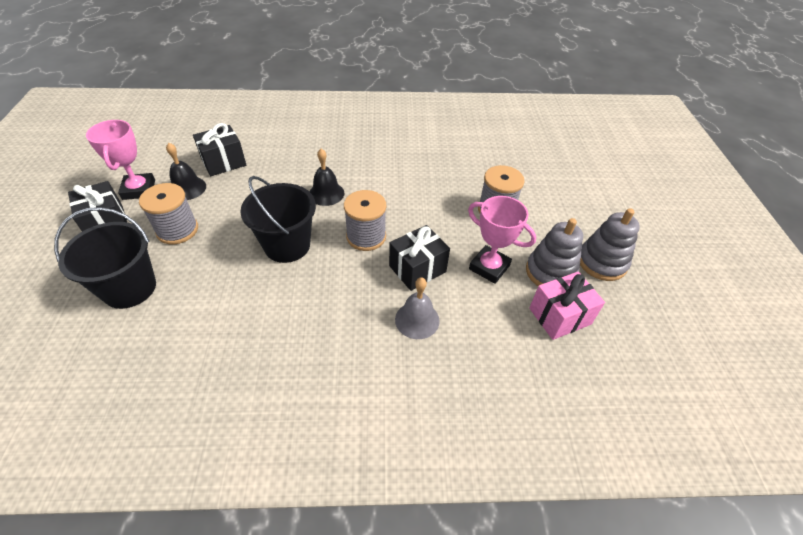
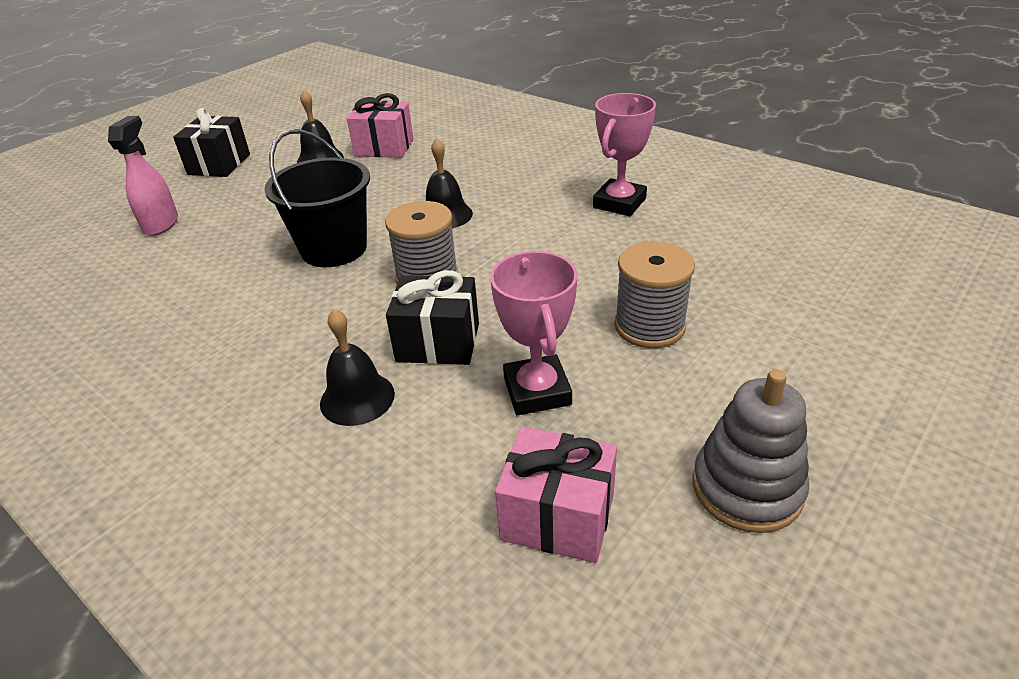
camera: 45 degrees right, 10 degrees down
(129, 288) = (161, 224): black bucket -> pink spray bottle
(139, 190) = (280, 146): pink trophy -> pink trophy (619, 203)
(177, 230) = (262, 192): grey spool -> none
(224, 162) = (384, 147): black gift -> pink gift
(417, 320) = (357, 398): grey bell -> black bell
(550, 272) = (627, 449): grey stacking toy -> none

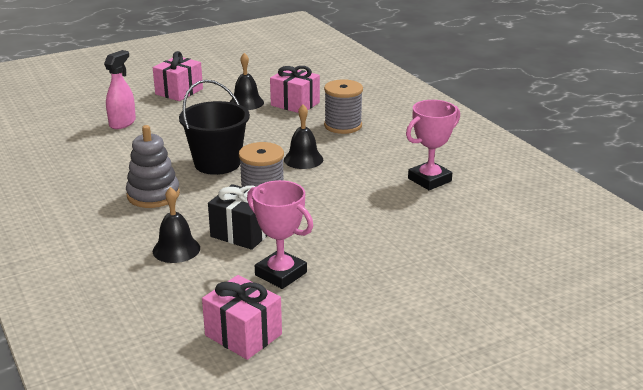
camera: 20 degrees right, 10 degrees down
(219, 164) = (179, 91): black gift -> pink gift
(537, 391) = (281, 274): pink trophy -> pink trophy turned 60 degrees counterclockwise
(649, 326) = (380, 259): grey spool -> grey spool (343, 125)
(747, 488) = (361, 354): grey stacking toy -> grey stacking toy (153, 195)

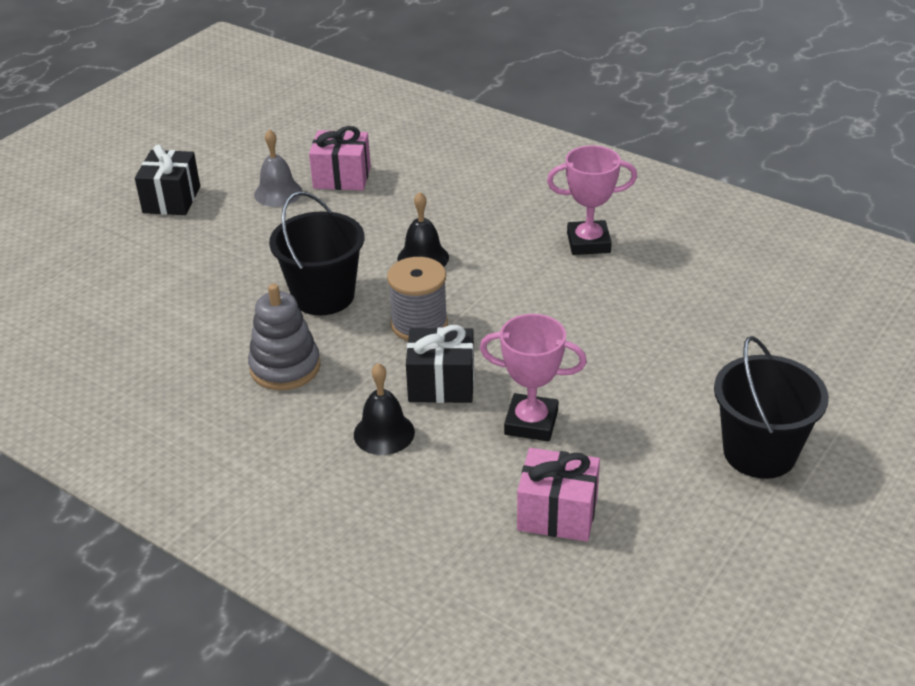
camera: 25 degrees left, 10 degrees up
(122, 123) = (141, 271): pink spray bottle -> none
(179, 91) = (171, 200): pink gift -> black gift
(246, 103) = (278, 193): black bell -> grey bell
(343, 125) = (428, 194): grey spool -> none
(429, 180) = (588, 243): pink trophy -> pink trophy turned 60 degrees clockwise
(436, 347) = (759, 452): none -> black bucket

